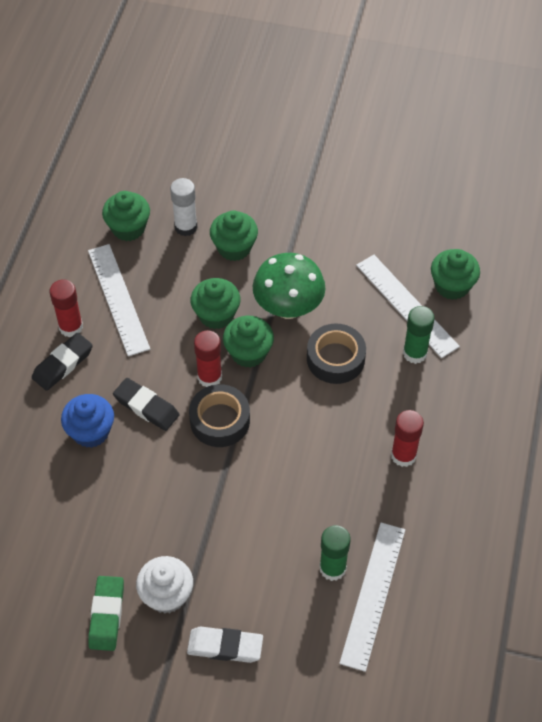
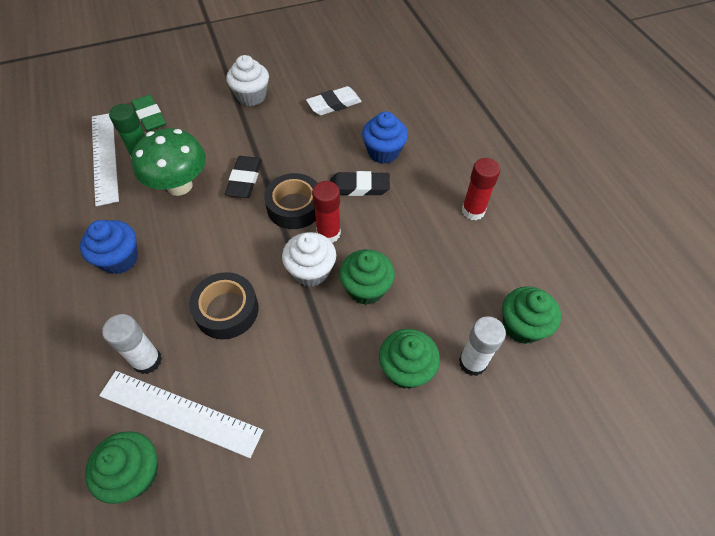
camera: 145 degrees right, 0 degrees up
(63, 364) = (449, 182): black eraser -> black eraser (245, 180)
(106, 615) = (281, 73): green eraser -> green eraser (150, 116)
(118, 299) = (461, 254): white ruler -> none
(225, 646) = (195, 90): white eraser -> white eraser (334, 104)
(248, 353) = (311, 271): green cupcake -> white cupcake
(288, 308) = (304, 335): green mushroom -> green mushroom (179, 186)
(403, 455) = (119, 259): red glue stick -> blue cupcake
(415, 353) = (147, 361): green glue stick -> white glue stick

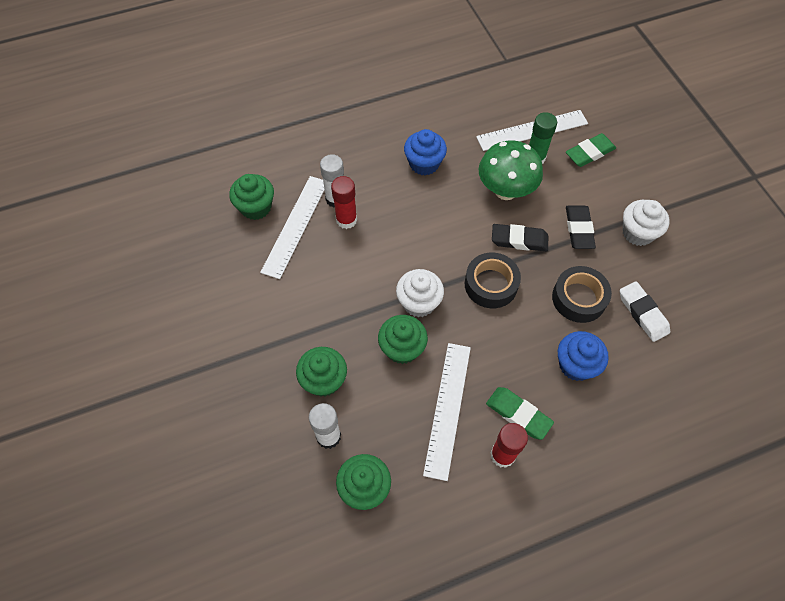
camera: 90 degrees right, 5 degrees up
(226, 310) = (378, 243): black tape -> black tape (579, 298)
(328, 233) = (461, 315): red glue stick -> red glue stick (346, 220)
(359, 187) = (522, 341): black eraser -> black eraser (579, 229)
(432, 251) = (447, 409): none -> white ruler
(433, 196) = (518, 414): none -> green eraser

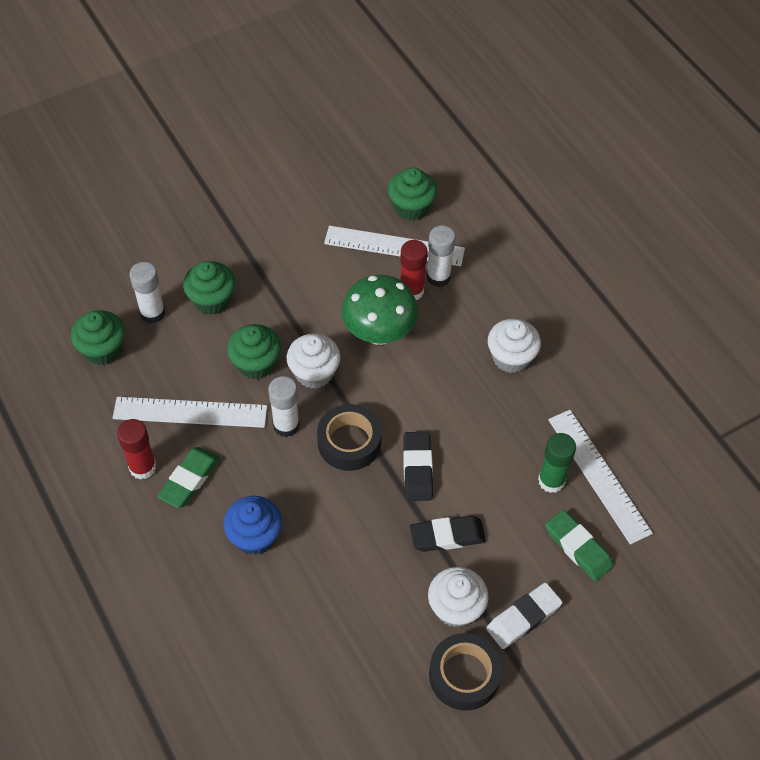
camera: 80 degrees right, 5 degrees down
(424, 164) = (511, 358): blue cupcake -> white cupcake
(469, 330) = (286, 425): none -> white glue stick
(505, 190) = (490, 449): green mushroom -> green mushroom (379, 333)
(579, 298) = (345, 538): black tape -> black tape (464, 675)
(642, 313) = (334, 611): white eraser -> white eraser (523, 617)

